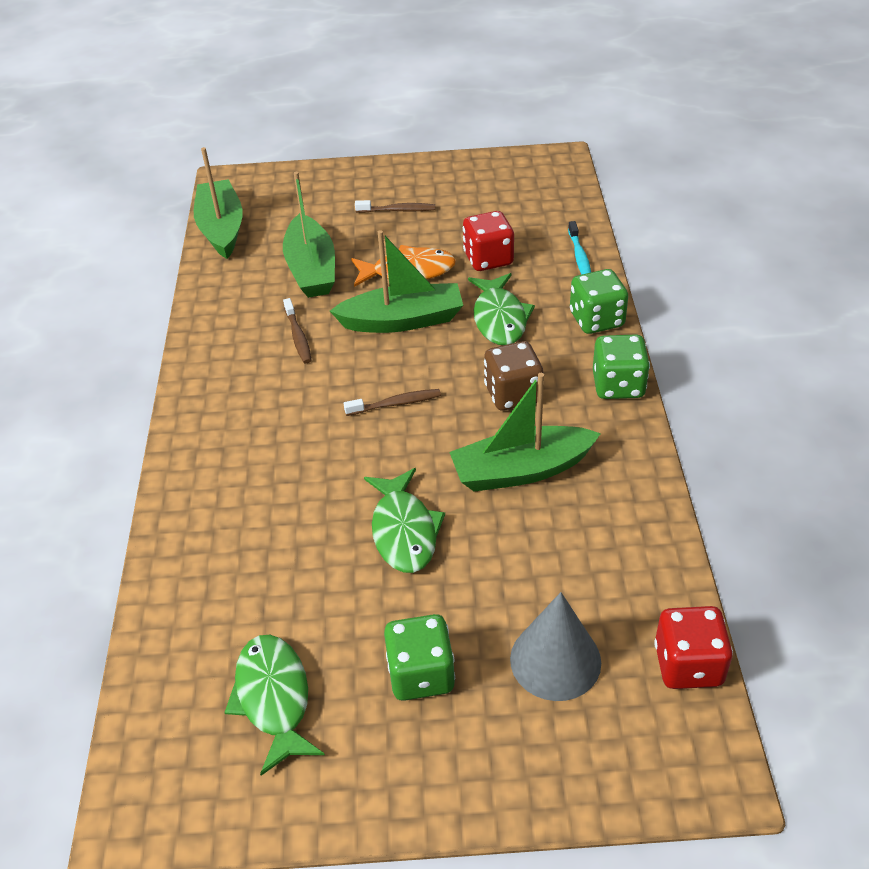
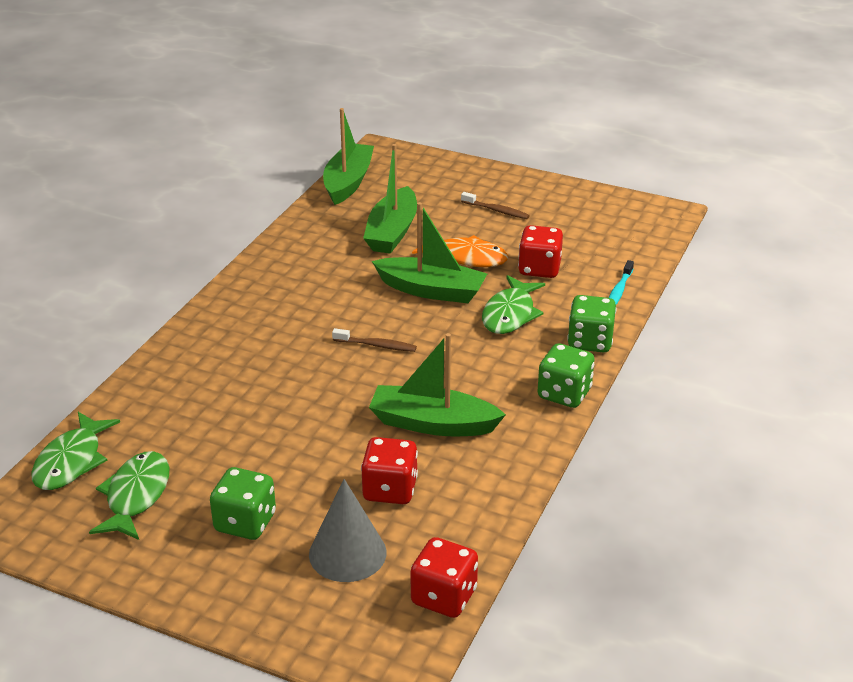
camera: 25 degrees right, 10 degrees down
(298, 336) = (342, 275): brown toothbrush -> none
(404, 530) = (310, 430): green fish -> green fish (71, 461)
(512, 394) = (472, 370): brown dice -> none
(539, 565) = (390, 489): none -> red dice

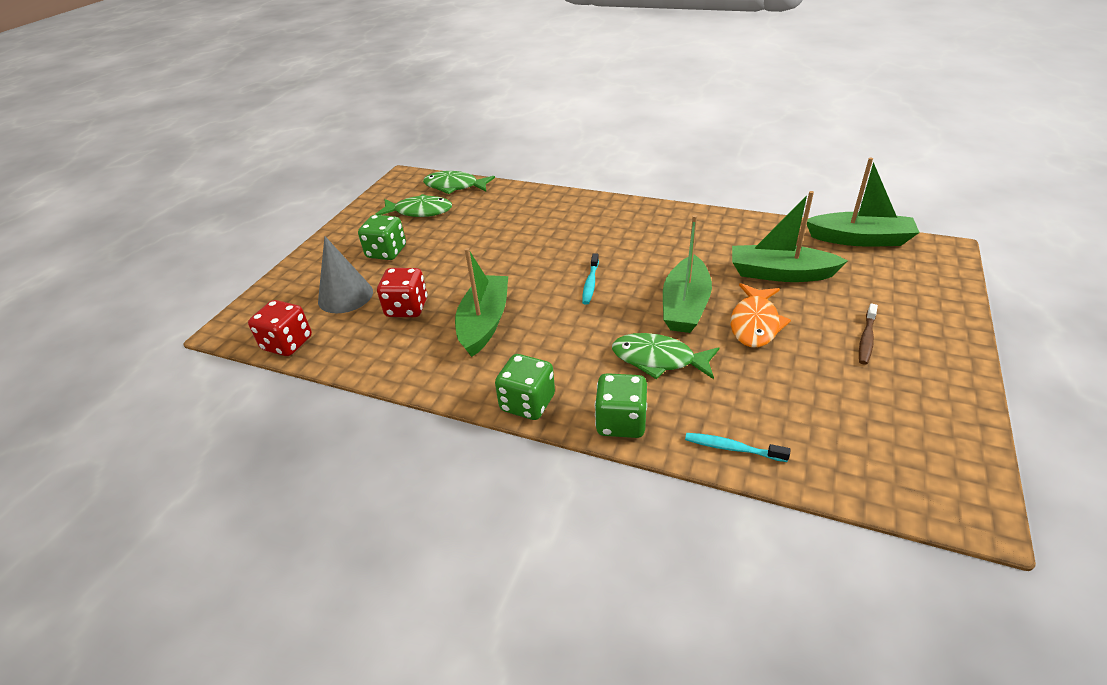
camera: 90 degrees right, 5 degrees up
(377, 345) = (590, 283): brown toothbrush -> turquoise toothbrush
(539, 269) = (755, 378): red dice -> none

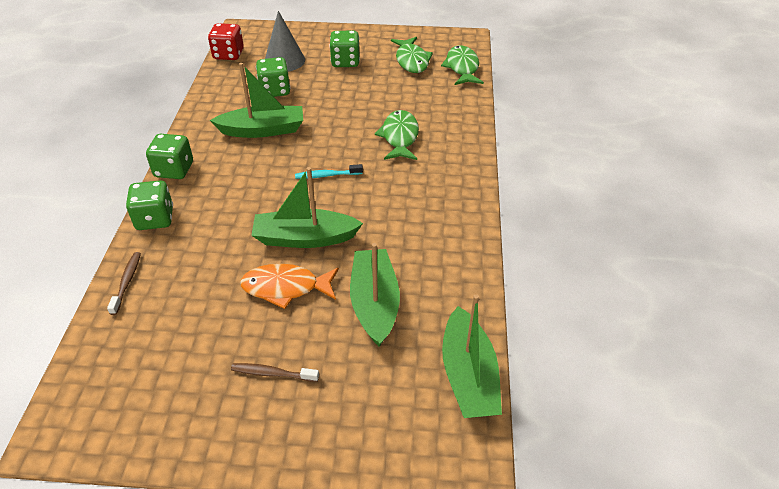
camera: 70 degrees right, 5 degrees up
(407, 308) = (275, 90): red dice -> green dice
(658, 359) = (227, 230): green fish -> green fish (399, 137)
(732, 448) = (127, 282): turquoise toothbrush -> brown toothbrush

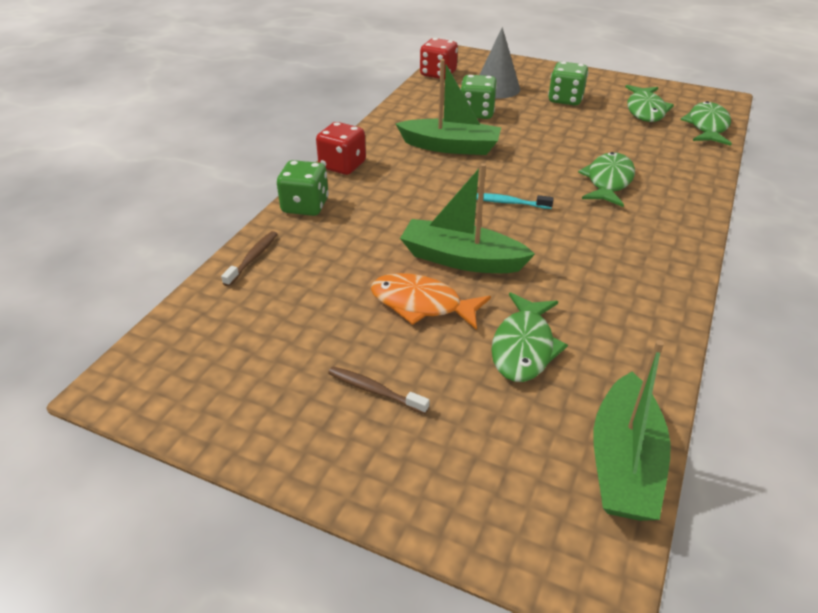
camera: 20 degrees right, 5 degrees down
(174, 170) = (342, 165): green dice -> red dice
(374, 303) = (524, 347): green boat -> green fish

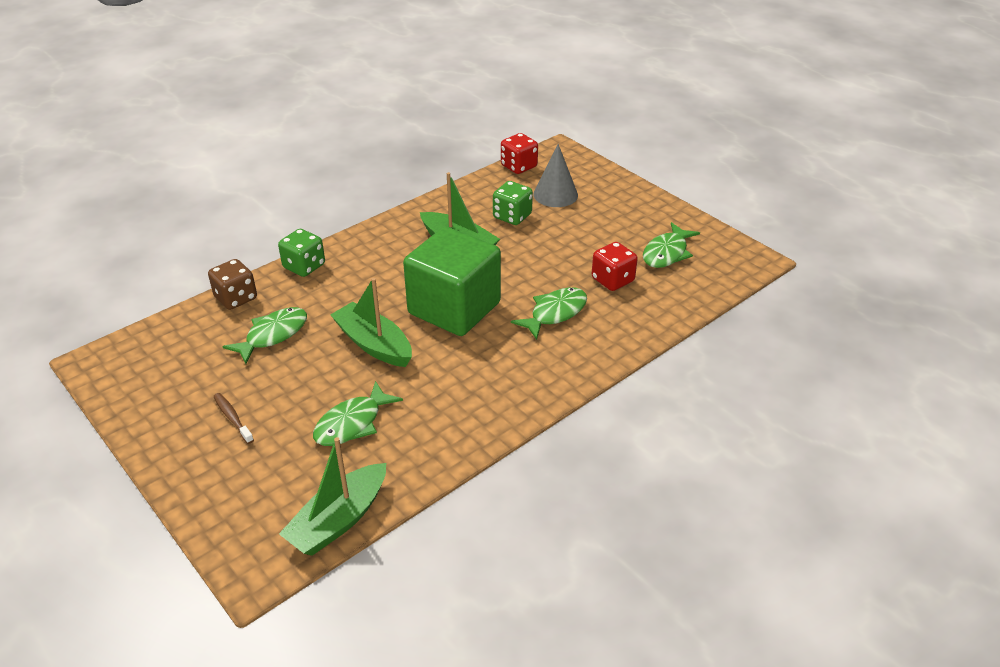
camera: 25 degrees right, 0 degrees up
(253, 258) = (236, 298): brown toothbrush -> brown dice
(342, 165) = (360, 238): red dice -> red dice (612, 280)
(422, 304) = (315, 369): orange fish -> none
(508, 203) = (454, 308): turquoise toothbrush -> green cube
(565, 99) = (605, 222): green dice -> none
(707, 126) = (706, 285): green fish -> green fish (273, 335)

